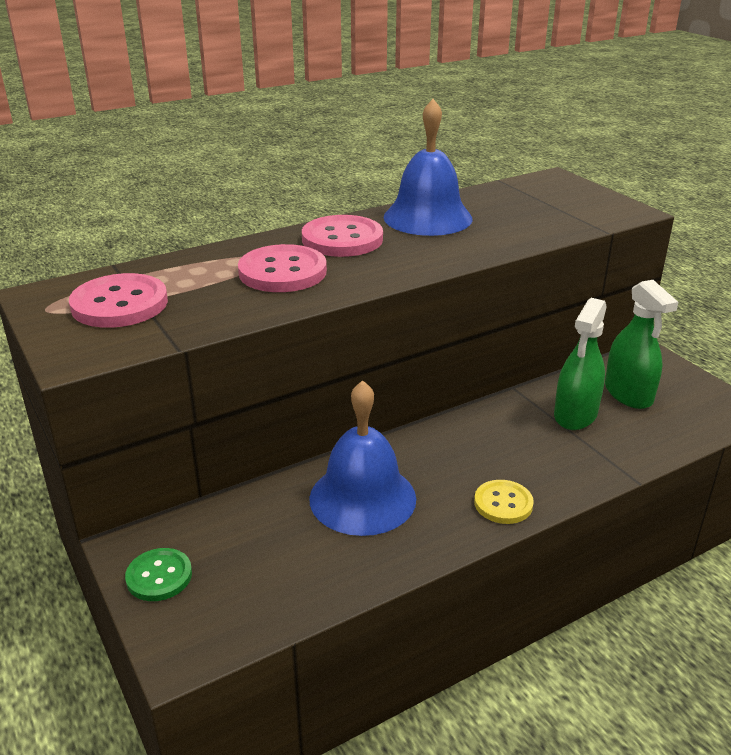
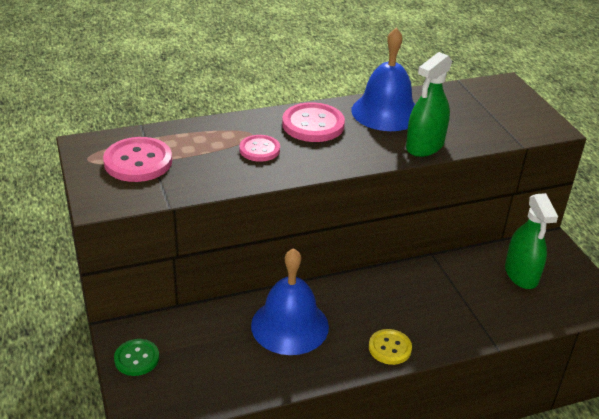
camera: 10 degrees right, 5 degrees up
(282, 272) = (259, 149): pink button -> pink button, size x0.62
(575, 414) = (472, 285): green spray bottle -> green spray bottle (425, 146)

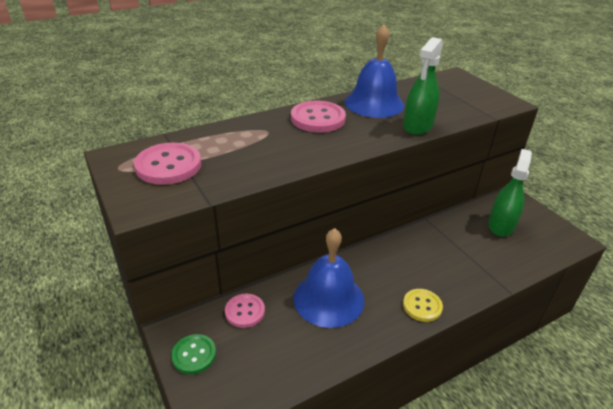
camera: 10 degrees left, 0 degrees up
(259, 149) = (278, 143): pink button -> pink button (245, 311)
(521, 274) = (501, 225): green spray bottle -> green spray bottle turned 135 degrees counterclockwise

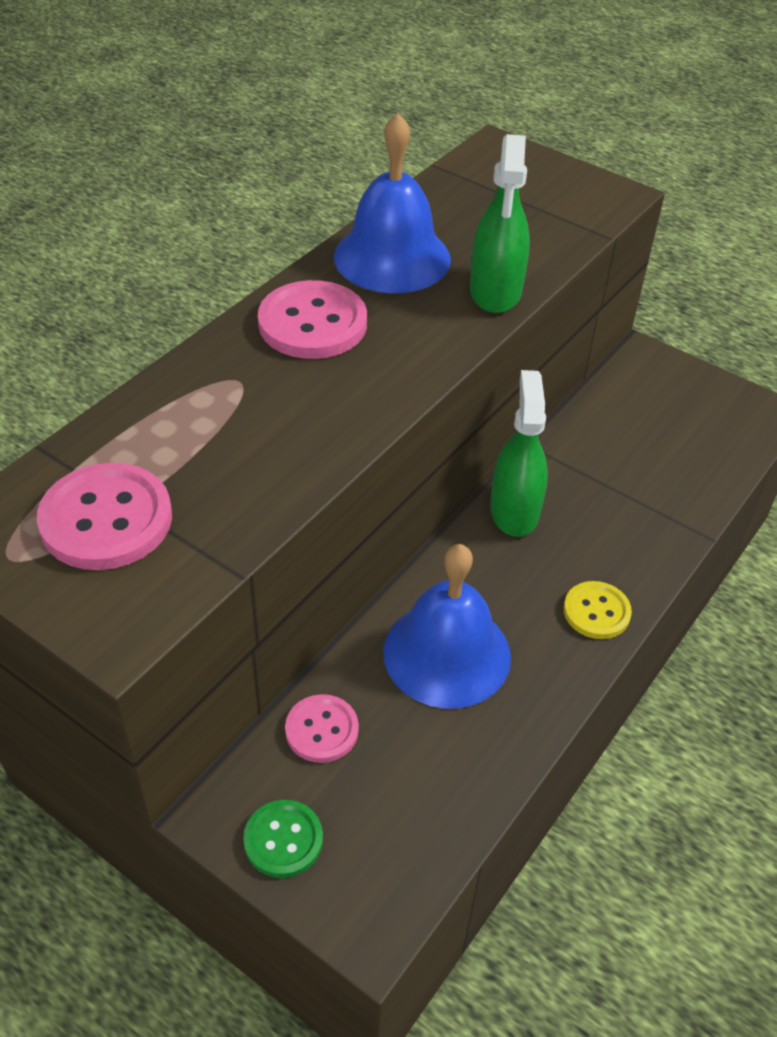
camera: 25 degrees left, 10 degrees up
(501, 225) = (649, 419): green spray bottle -> green spray bottle (514, 510)

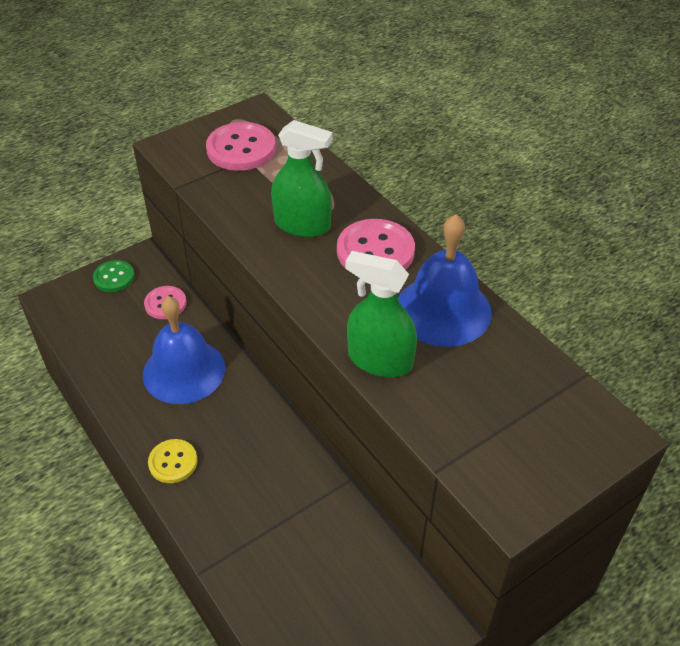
camera: 110 degrees right, 0 degrees up
(514, 510) = (283, 446): green spray bottle -> green spray bottle (302, 225)

